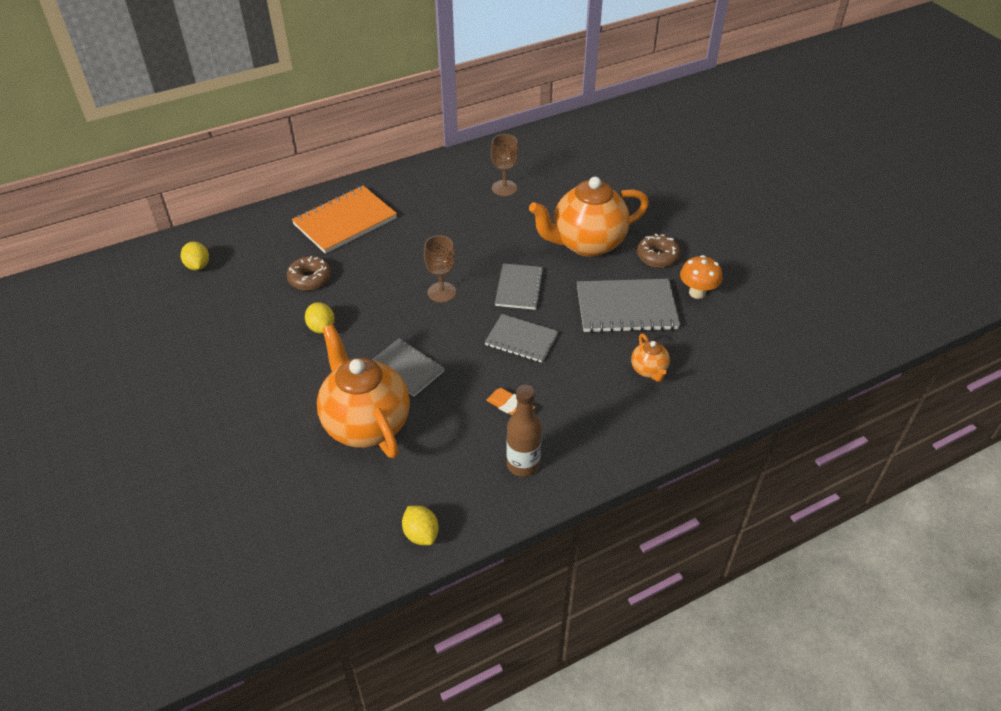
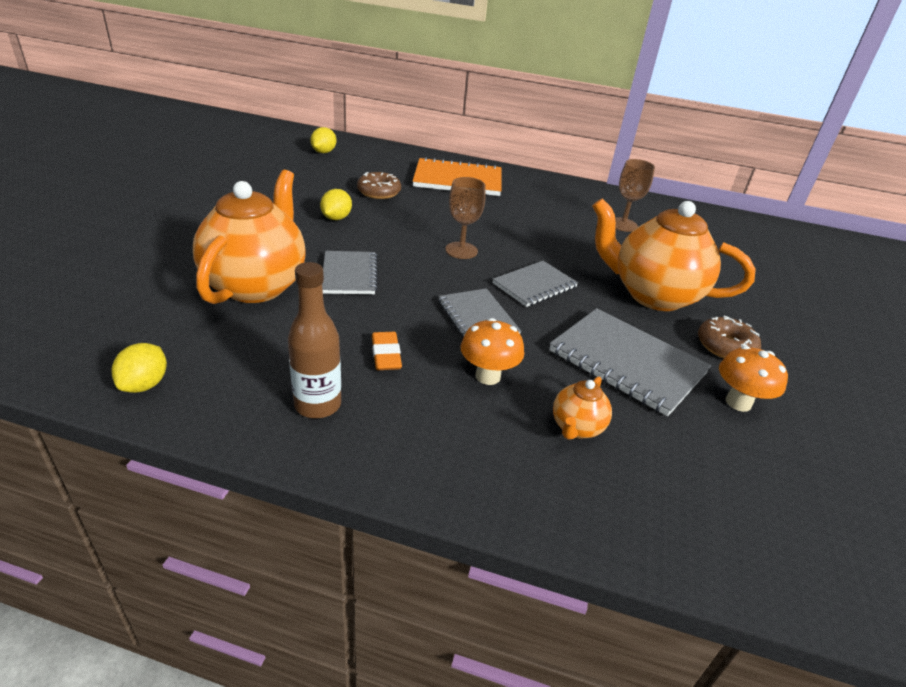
camera: 40 degrees right, 10 degrees down
(575, 375) = (488, 376): none -> orange mushroom

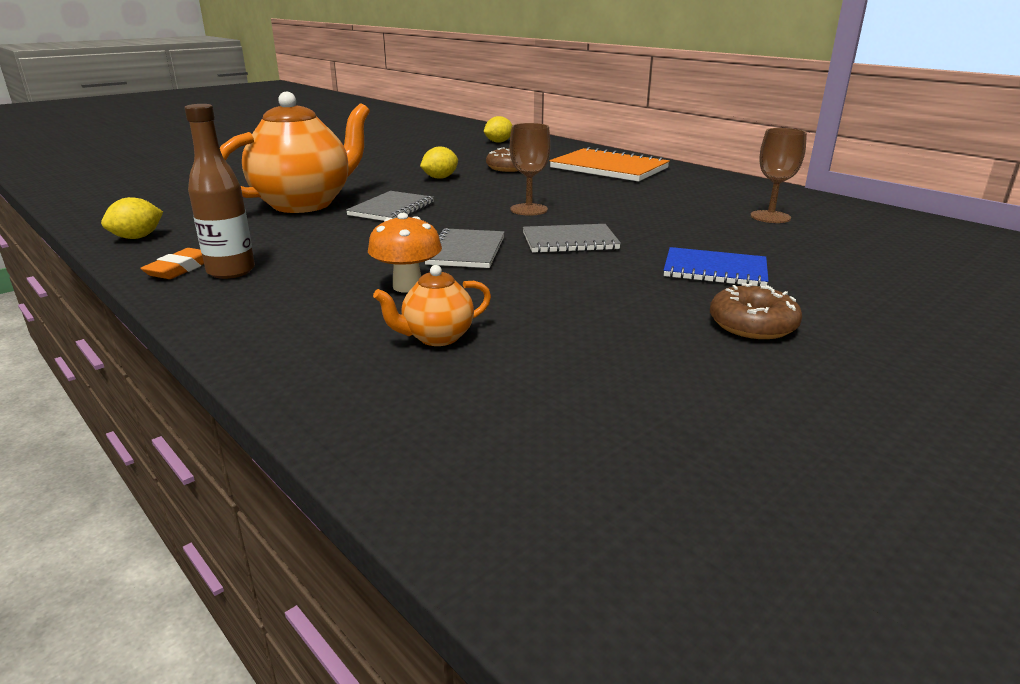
camera: 35 degrees right, 10 degrees down
(386, 354) = (338, 256): orange eraser -> orange eraser (180, 269)
(627, 362) = (584, 309): grey notebook -> none
(653, 295) = (715, 270): orange teapot -> blue notebook
(738, 402) = (686, 369): orange mushroom -> none

